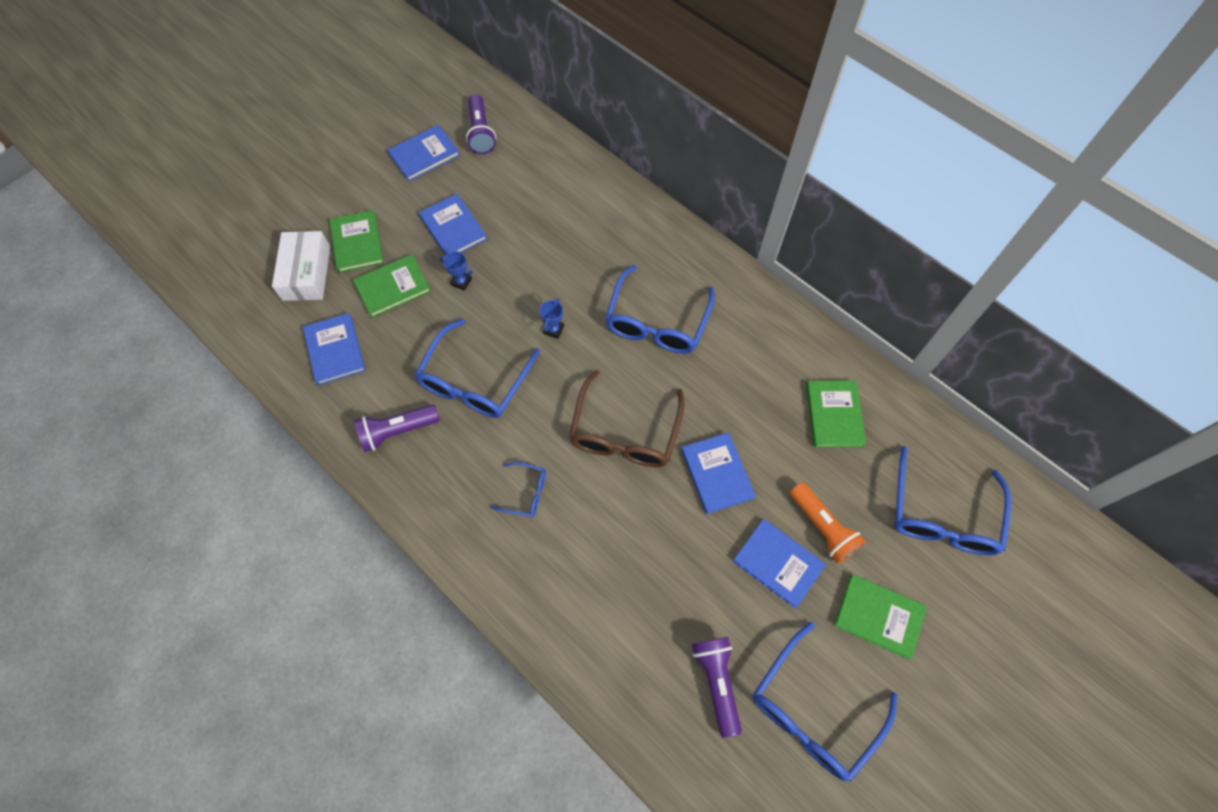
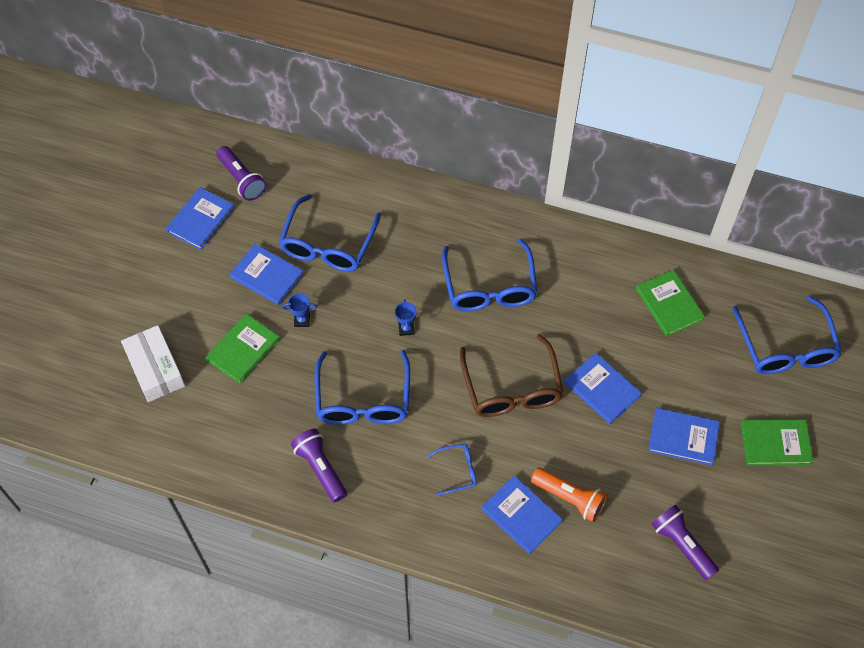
camera: 25 degrees left, 5 degrees down
(335, 350) = (224, 425): blue book -> blue book (521, 515)
(357, 243) = (186, 324): green book -> none
(397, 431) = (320, 468): purple flashlight -> purple flashlight turned 105 degrees clockwise
(813, 711) = (761, 533): blue glasses -> blue glasses (328, 245)
(822, 527) = (703, 396): orange flashlight -> orange flashlight (569, 498)

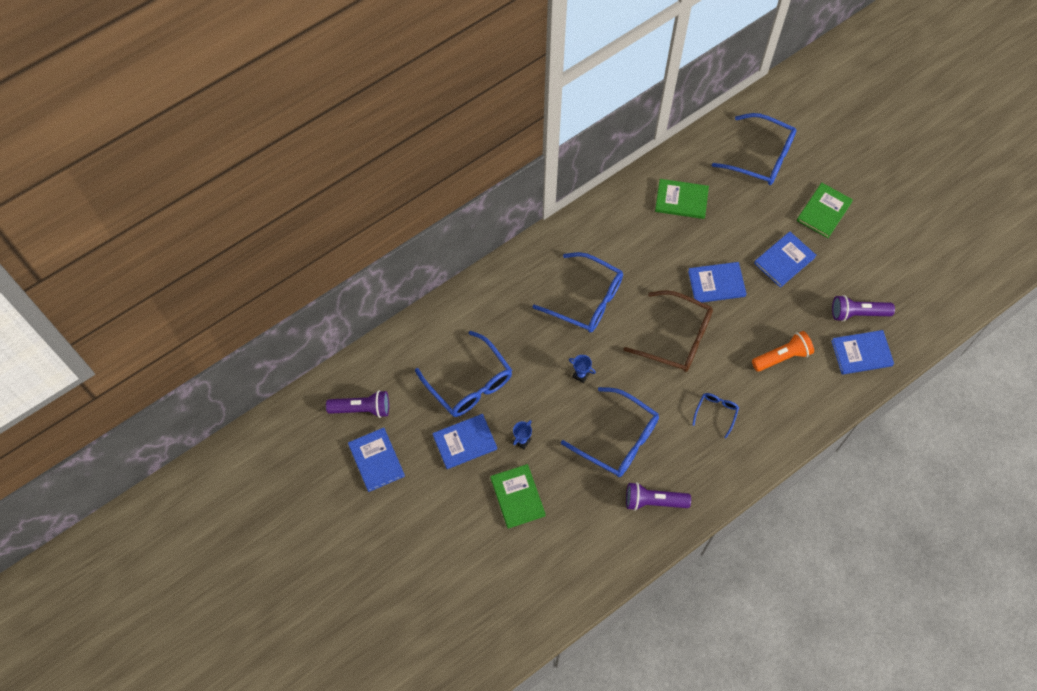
camera: 55 degrees left, 5 degrees up
(155, 369) = (489, 570): white box -> none
(521, 515) = (775, 394): blue book -> blue book (861, 353)

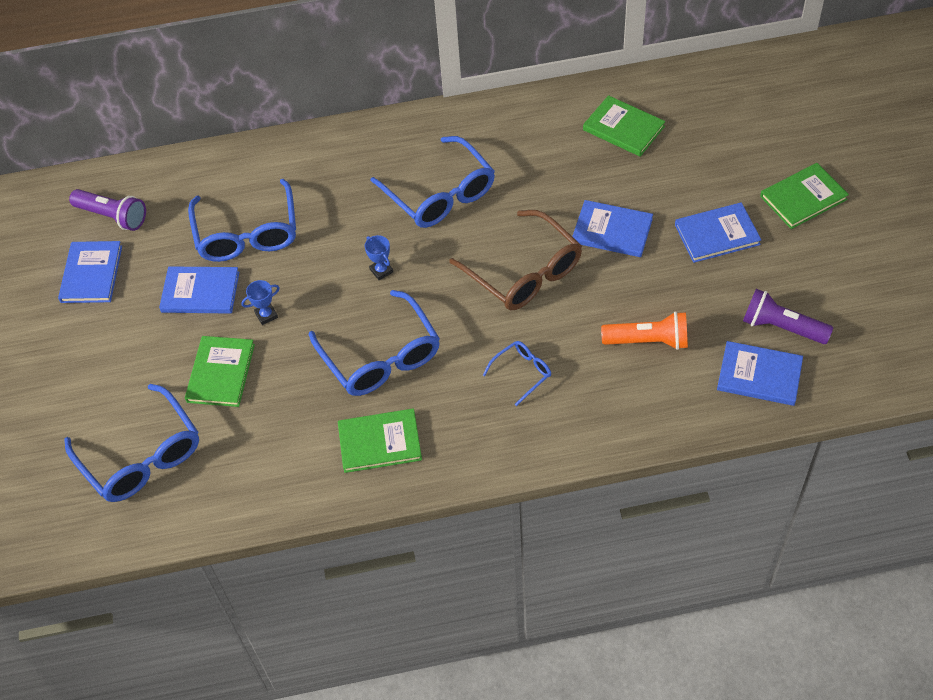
camera: 30 degrees right, 10 degrees down
(653, 501) = (380, 442): purple flashlight -> green book
(761, 157) = (755, 114): blue glasses -> blue glasses (141, 456)

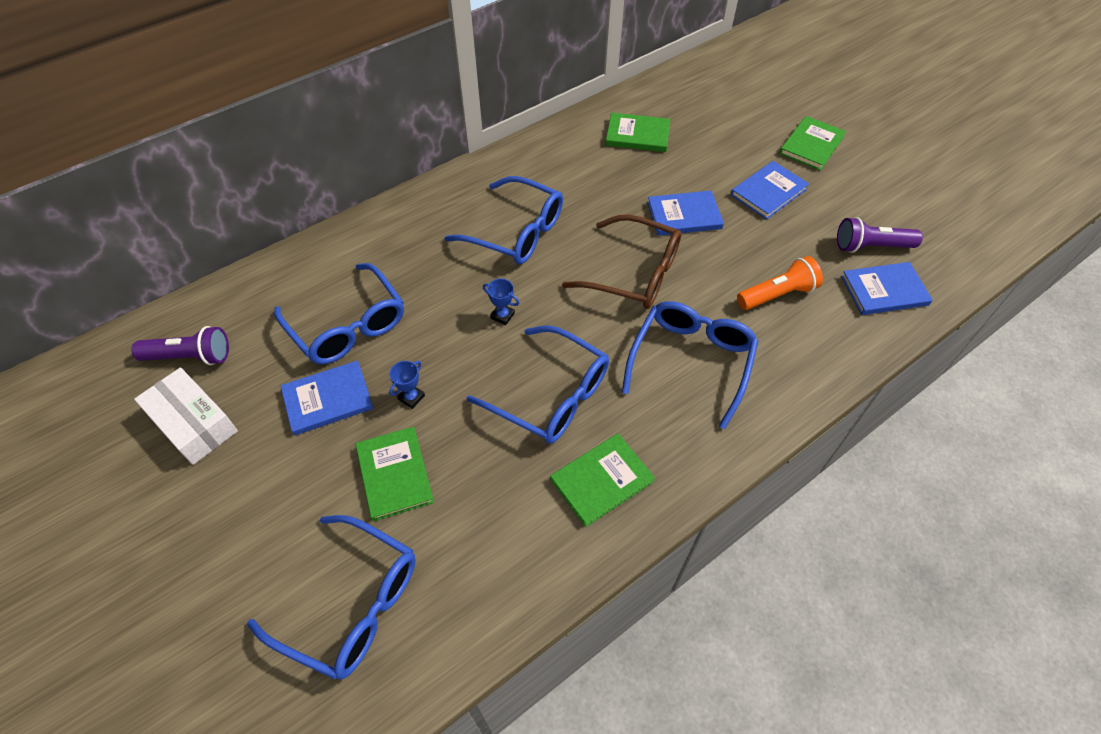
camera: 30 degrees left, 0 degrees up
(92, 274) = (193, 423): blue book -> white box
(522, 373) = (691, 361): blue glasses -> blue glasses, size x2.03

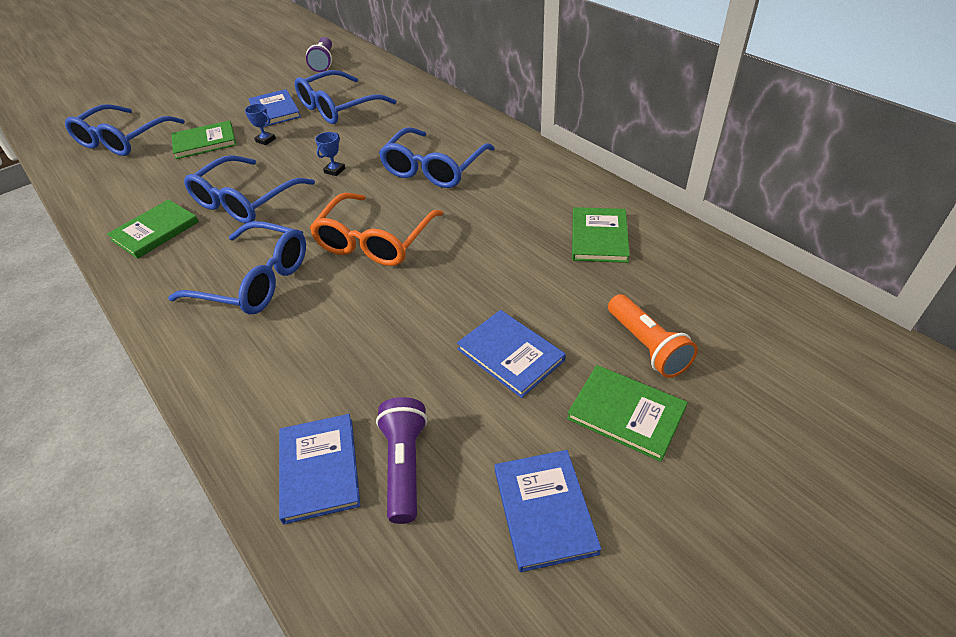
camera: 90 degrees right, 10 degrees down
(193, 423) = (272, 73): white box -> none
(602, 481) = (155, 231): green book -> green book turned 75 degrees clockwise
(634, 273) = (375, 241): brown glasses -> orange glasses
(684, 215) = (461, 276): blue book -> blue book (544, 510)
(777, 294) = (330, 352): orange flashlight -> orange flashlight (647, 346)

